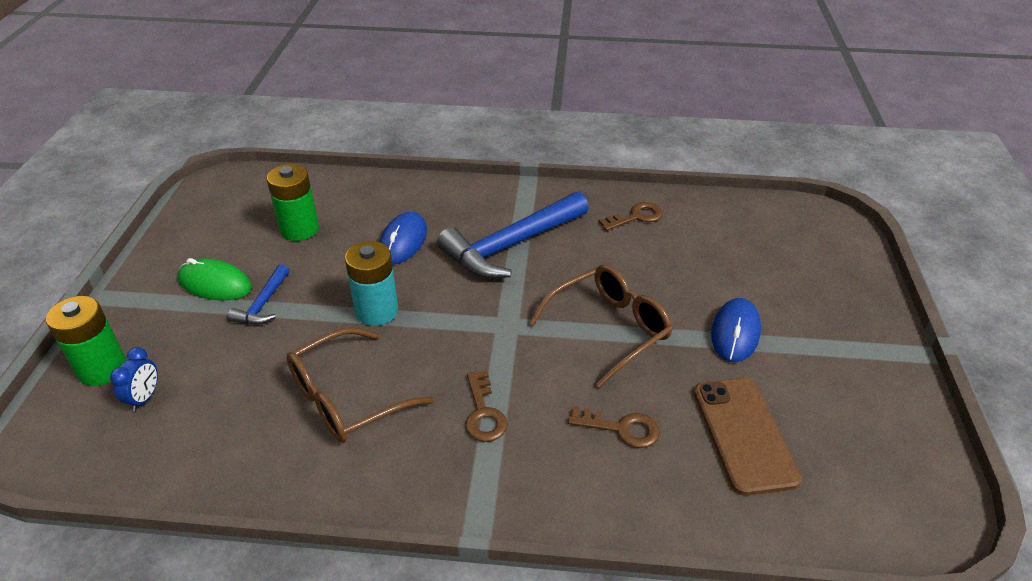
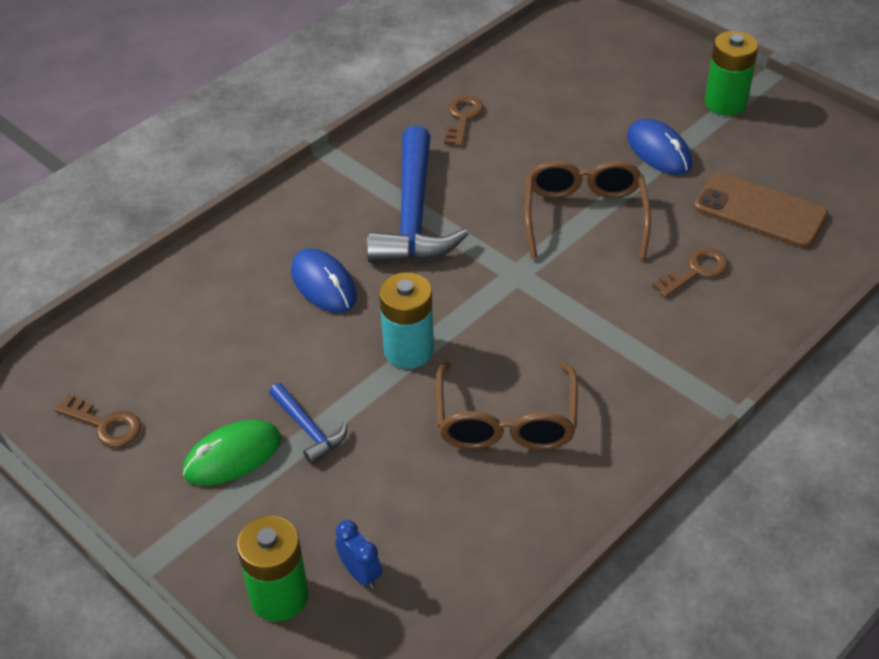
camera: 50 degrees left, 5 degrees up
(299, 229) = (212, 352): green battery -> green battery (725, 103)
(484, 413) = (607, 341): brown key -> brown key (105, 425)

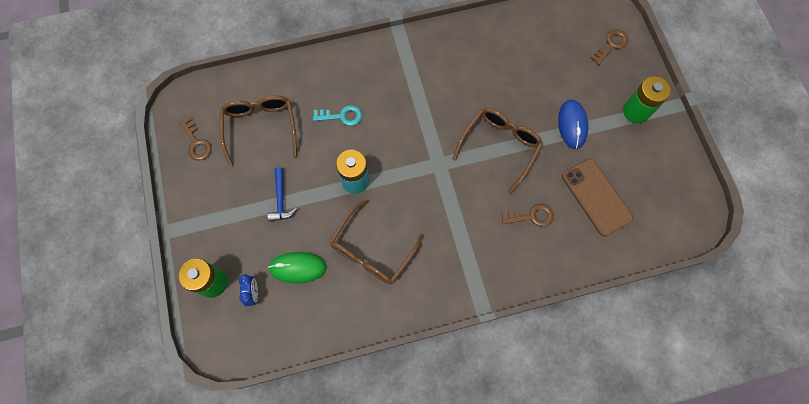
camera: 30 degrees right, 25 degrees up
(202, 355) = (260, 127): none -> brown glasses
(232, 456) = (239, 194): green mouse -> green mouse (298, 268)
(323, 284) = (342, 116): blue mouse -> turquoise key
(413, 215) = (413, 96): blue hammer -> none
(463, 118) = (483, 43): brown key -> brown key (611, 45)

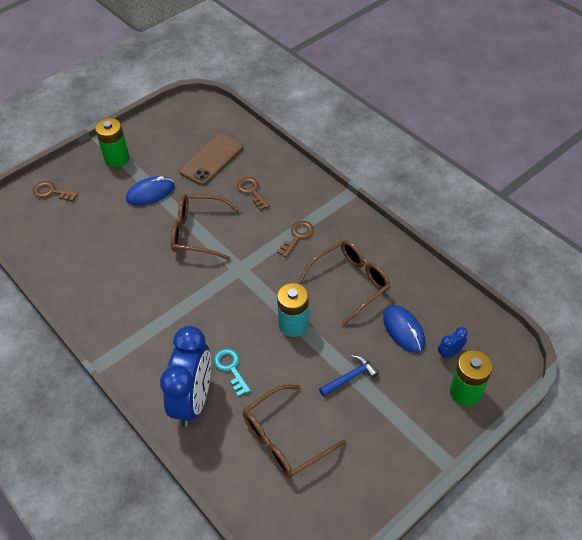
camera: 115 degrees left, 20 degrees down
(196, 143) = (339, 496): brown key -> brown key (297, 236)
(298, 268) = (403, 330): green mouse -> blue mouse
(329, 80) = (193, 400): none -> blue clock
(372, 251) = (351, 283): brown glasses -> brown glasses turned 45 degrees counterclockwise

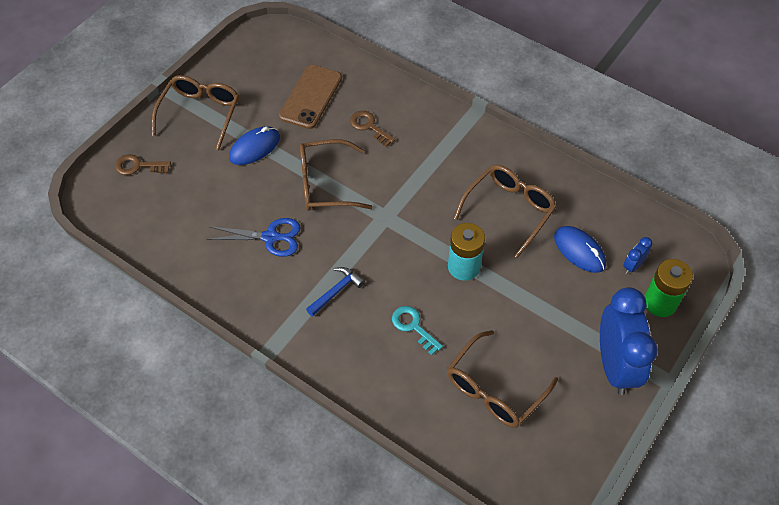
camera: 15 degrees left, 5 degrees up
(117, 159) = (200, 113): green battery -> brown glasses
(136, 268) = (270, 237): none -> blue scissors
(193, 400) = (385, 369): blue clock -> blue clock (615, 365)
(297, 236) = (436, 169): brown key -> none
(350, 377) = (540, 311): blue hammer -> blue hammer (336, 291)

